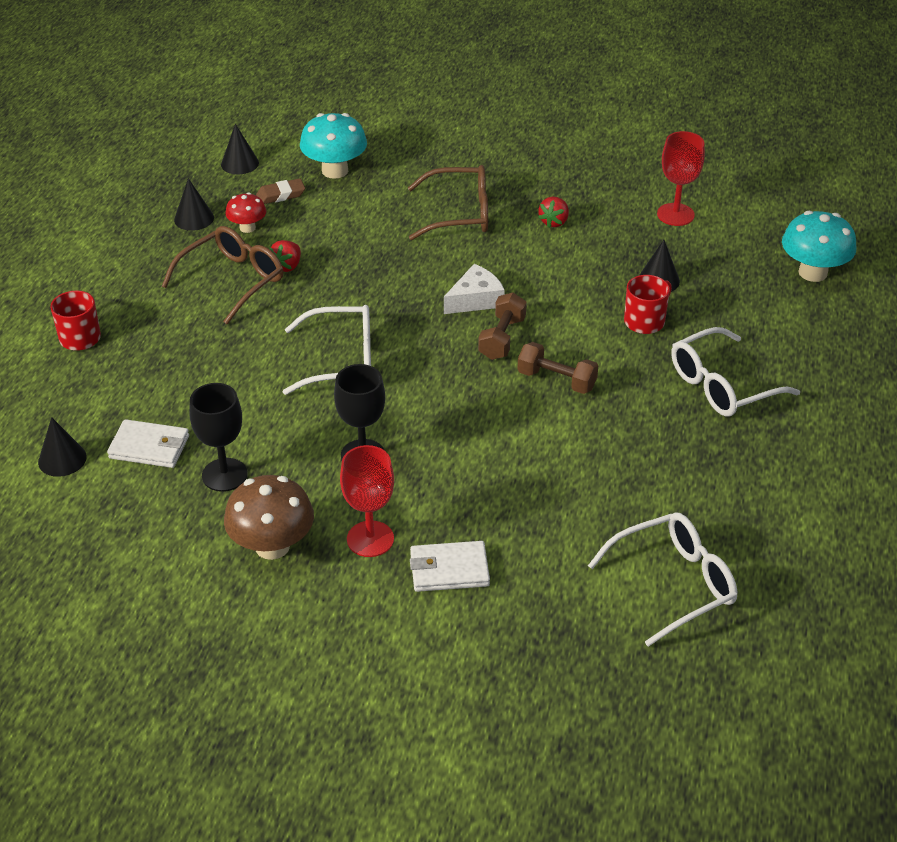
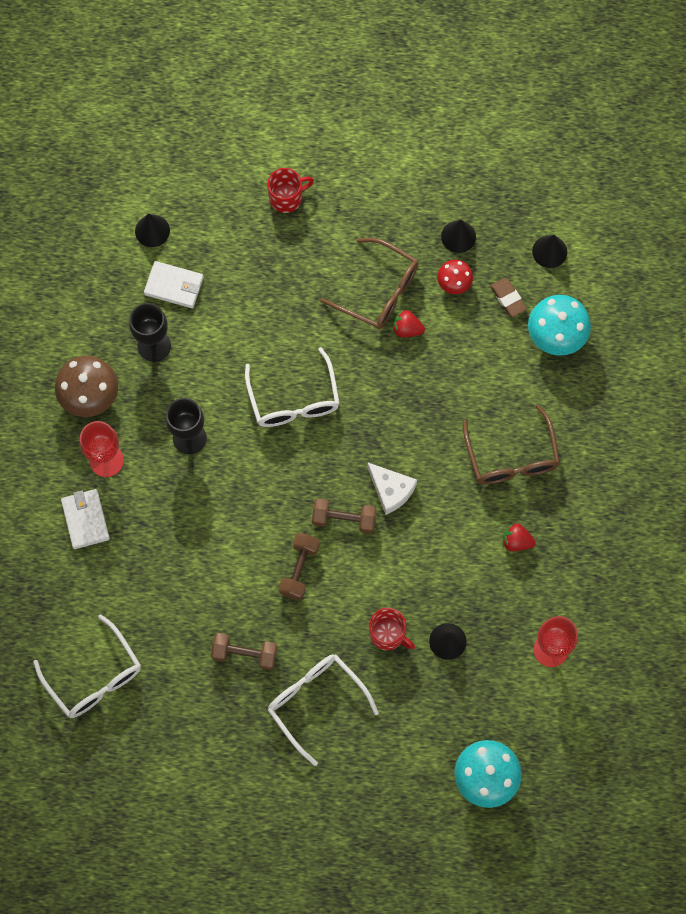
camera: 80 degrees right, 30 degrees up
(149, 447) = (174, 286): white wallet -> white wallet turned 75 degrees counterclockwise
(656, 438) = (245, 654): none -> brown dumbbell

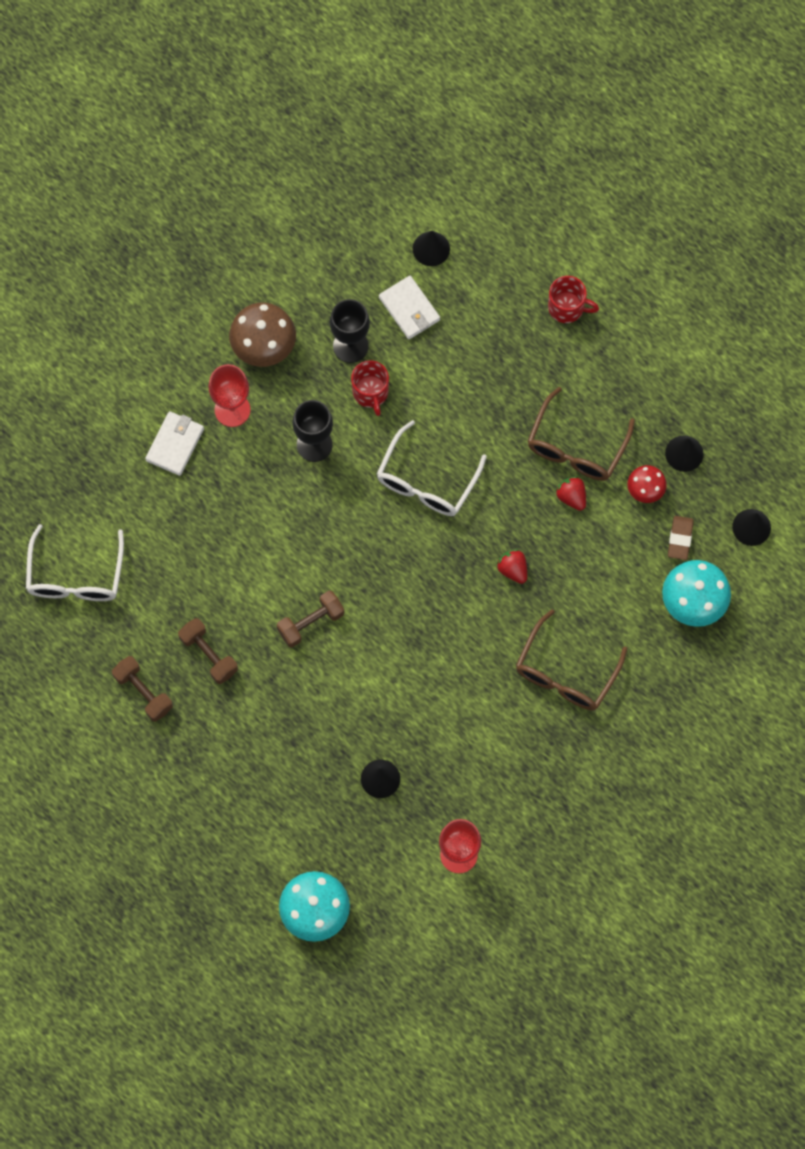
camera: 40 degrees right, 0 degrees up
(315, 702) = (232, 739): white glasses -> none
(344, 519) = (382, 611): brown dumbbell -> brown dumbbell (143, 692)
(379, 291) = (576, 447): brown glasses -> brown glasses turned 45 degrees clockwise
(388, 634) = (337, 733): red mug -> red mug (370, 392)
(391, 490) = (441, 619): white cheese -> none
(516, 541) = (508, 744): red strawberry -> red strawberry (513, 569)

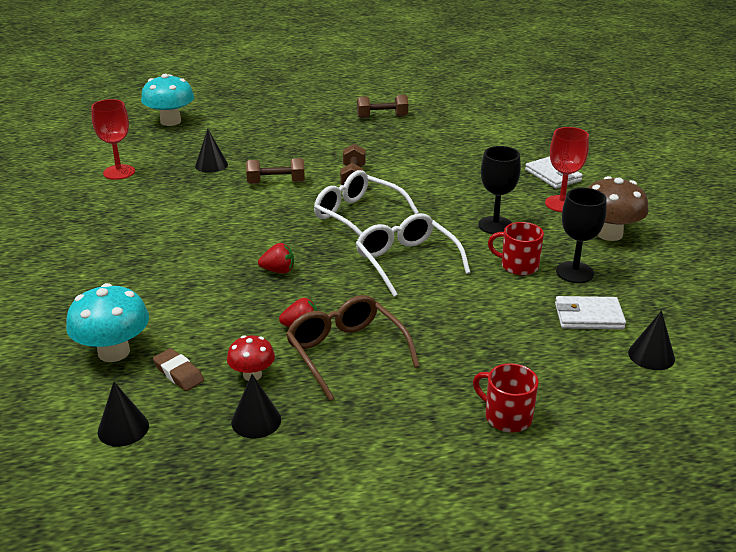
camera: 125 degrees right, 40 degrees down
(75, 576) = (487, 120): white glasses -> white glasses (357, 215)
(209, 655) = (379, 141): brown dumbbell -> brown dumbbell (276, 182)
(565, 673) = (163, 260): brown glasses -> none
(567, 307) = (507, 417): red mug -> red mug turned 75 degrees clockwise

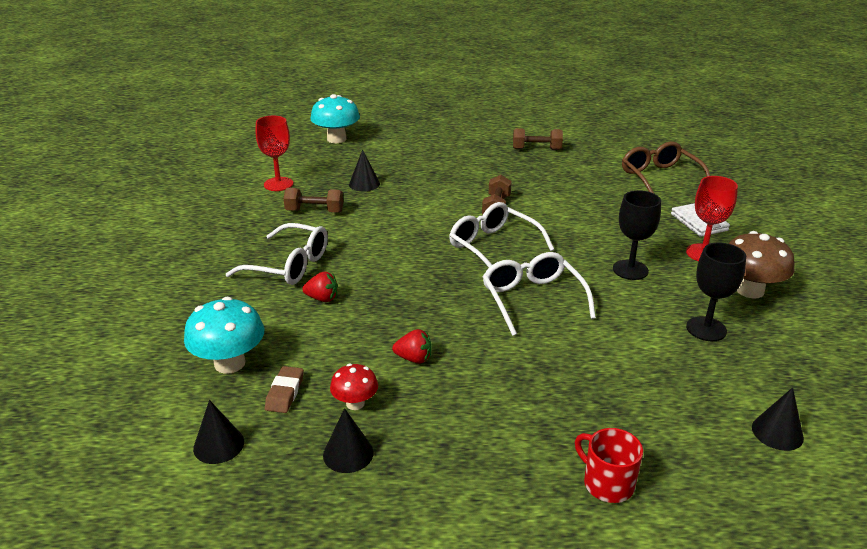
camera: 10 degrees right, 0 degrees up
(152, 252) = (289, 265): none -> white glasses
(178, 373) = (285, 393): brown eraser -> brown eraser turned 45 degrees clockwise
(276, 182) = (421, 206): brown dumbbell -> brown dumbbell (314, 211)
(278, 271) = (404, 296): red strawberry -> red strawberry (322, 298)
(346, 352) = (452, 390): brown glasses -> brown glasses (659, 177)
(518, 266) = (647, 315): red mug -> none
(588, 316) = (714, 379): white wallet -> none

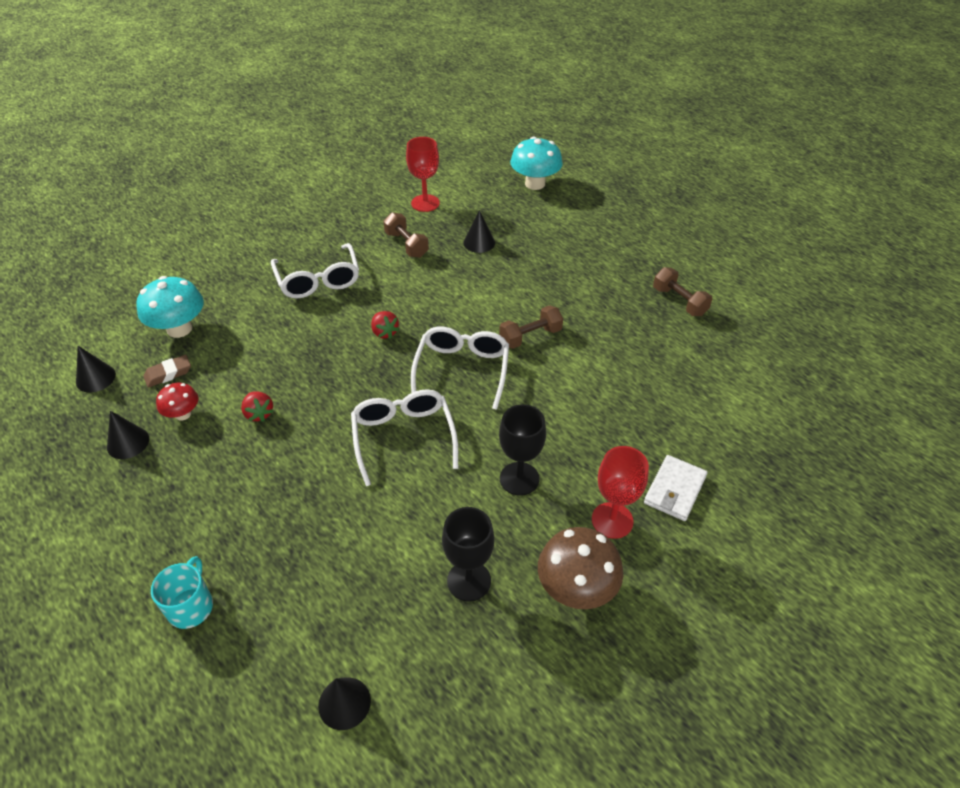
camera: 50 degrees right, 15 degrees up
(322, 298) = (292, 322): red strawberry -> red strawberry (384, 332)
(532, 299) = (403, 437): white glasses -> white glasses turned 45 degrees counterclockwise
(607, 483) = (191, 606): red mug -> turquoise mug
(659, 177) = (737, 416): brown glasses -> none

